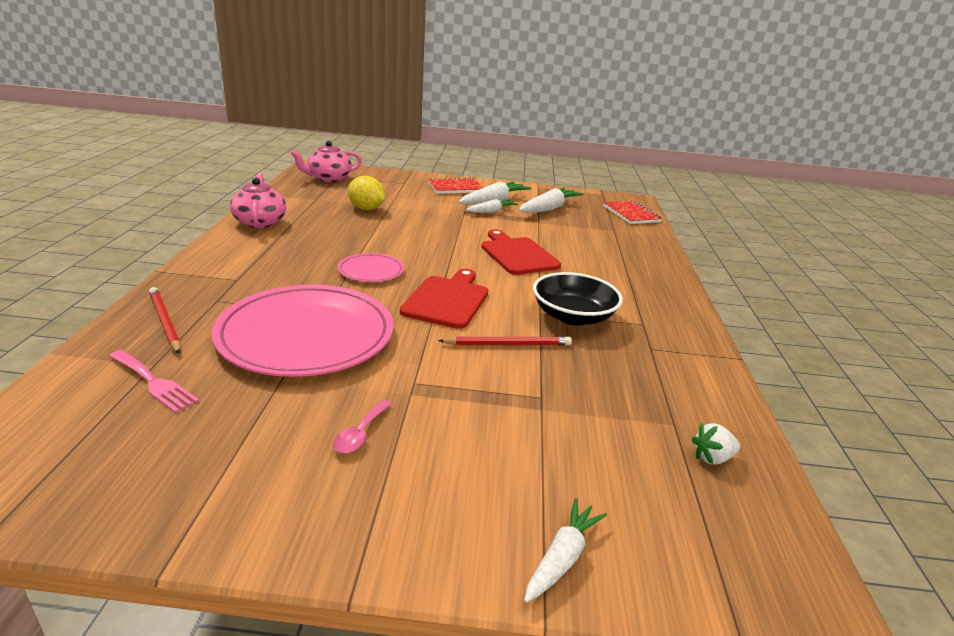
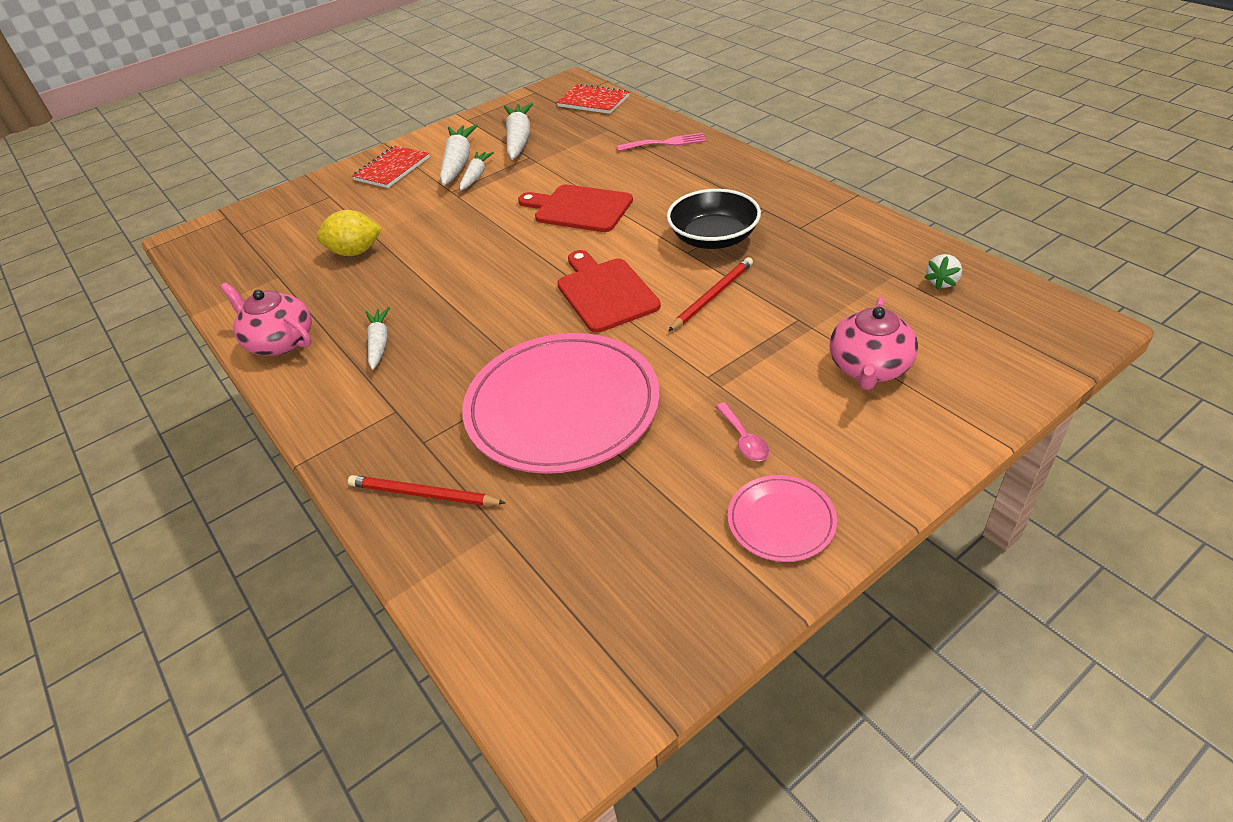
camera: 35 degrees left, 15 degrees up
(154, 382) = (532, 538): pink fork -> pink fork (665, 143)
(328, 178) = (237, 242): pink teapot -> pink teapot (869, 367)
(371, 271) = (494, 312): pink plate -> pink plate (781, 521)
(562, 557) = (965, 406): white carrot -> white carrot (379, 343)

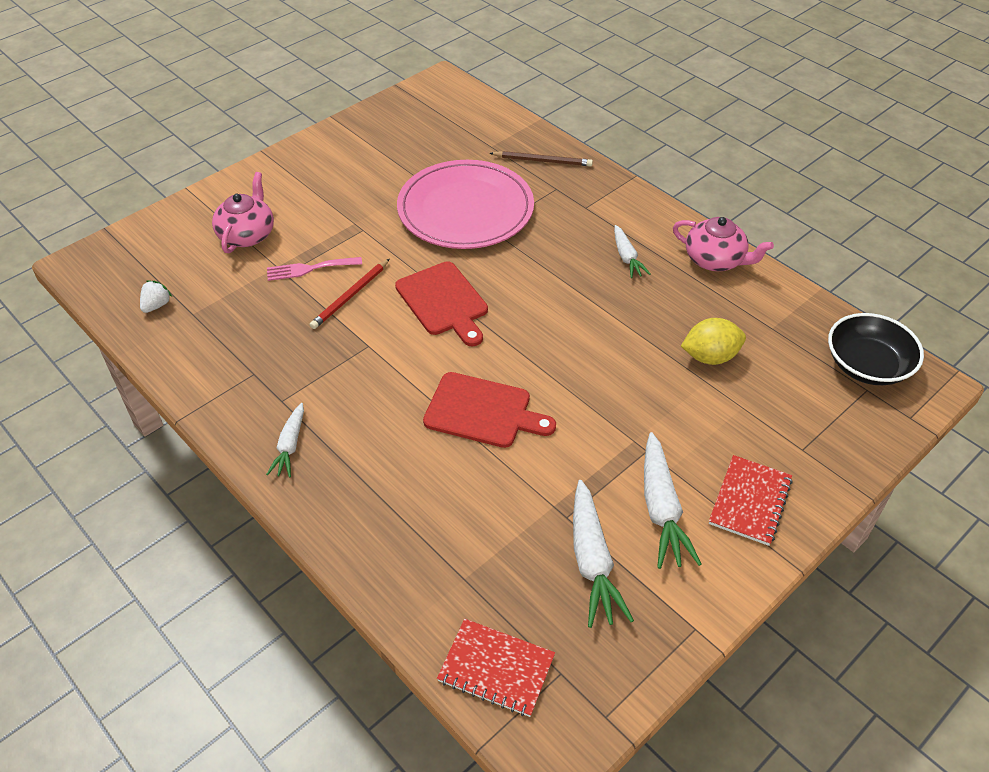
camera: 170 degrees right, 5 degrees up
(423, 494) = (543, 161): red pencil -> brown pencil
(476, 176) = (625, 479): white carrot -> white carrot (290, 446)
(665, 143) = (382, 536): pink fork -> pink fork (309, 269)
(713, 238) = (341, 362): black bowl -> black bowl (867, 365)
(744, 439) = (344, 190): pink spoon -> none
(781, 521) = (331, 151): pink plate -> none

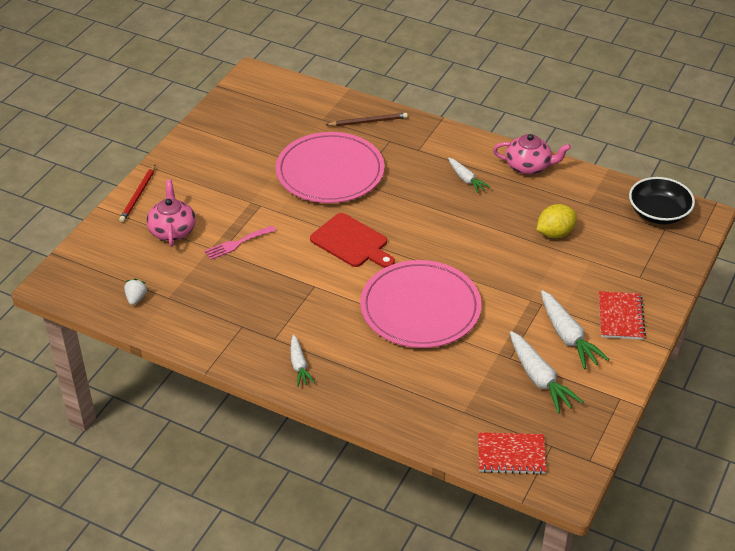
camera: 20 degrees left, 5 degrees down
(350, 296) = (280, 255): red pencil -> red pencil (138, 195)
(483, 411) = (420, 308): red cutting board -> pink plate

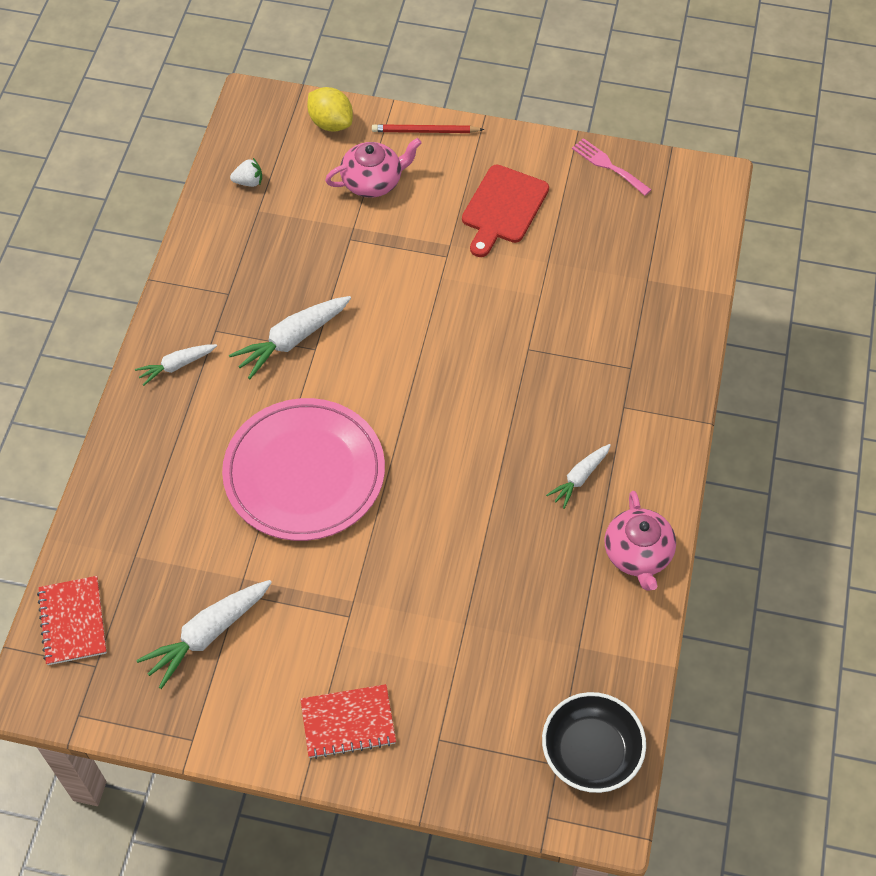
camera: 75 degrees right, 15 degrees up
(237, 243) = (368, 251): pink fork -> pink fork (608, 165)
(330, 172) = (538, 314): pink plate -> none
(352, 242) = (406, 370): red cutting board -> red cutting board (503, 208)
(368, 121) = (662, 334): brown pencil -> none
(555, 233) = (499, 612): yellow lemon -> yellow lemon (331, 123)
(568, 337) = (293, 658): white carrot -> white carrot (292, 340)

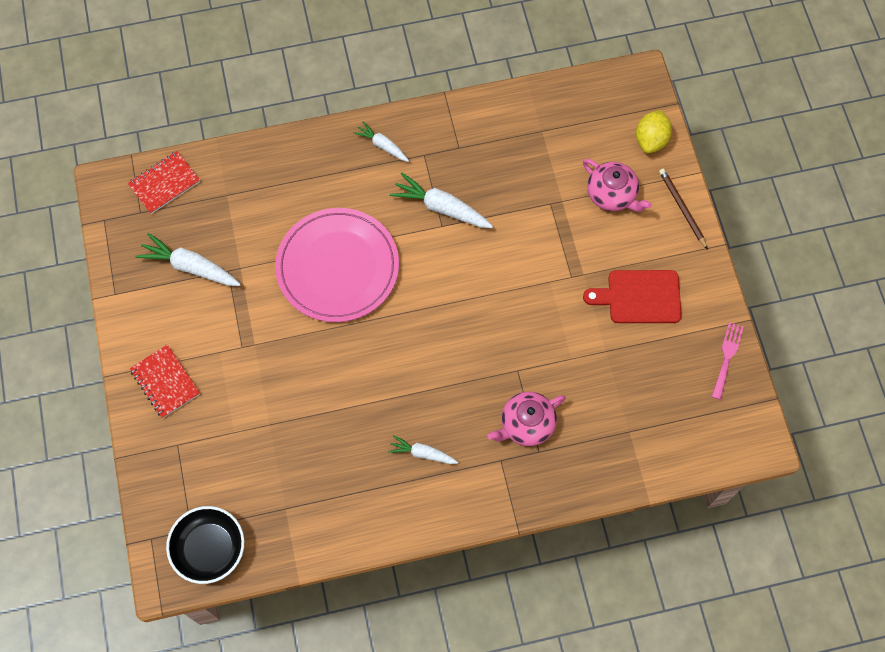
camera: 65 degrees right, 10 degrees up
(249, 182) = (564, 112): white strawberry -> none
(425, 131) = (682, 208): red pencil -> brown pencil
(637, 554) = (378, 520): pink teapot -> pink teapot (526, 424)

